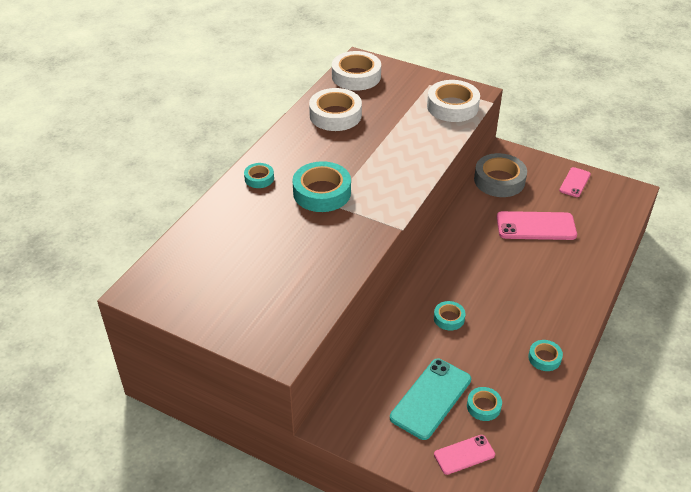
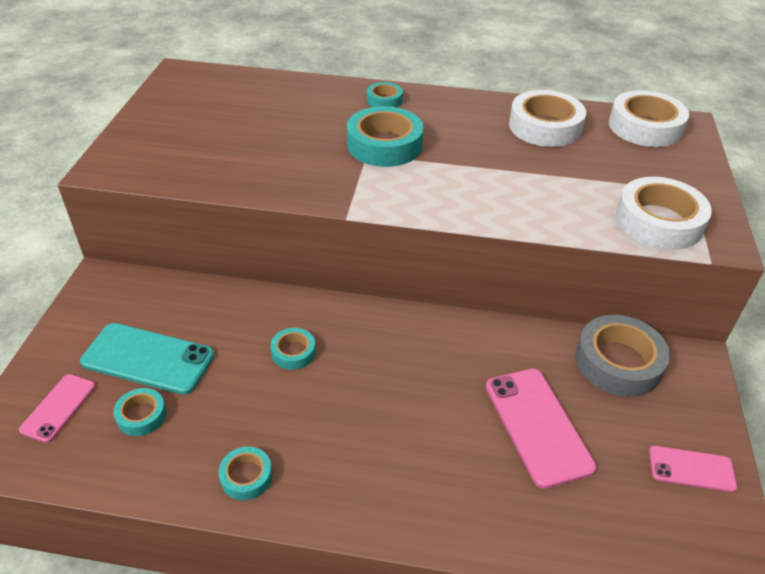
camera: 70 degrees right, 0 degrees up
(464, 454) = (58, 408): pink phone -> pink phone turned 60 degrees clockwise

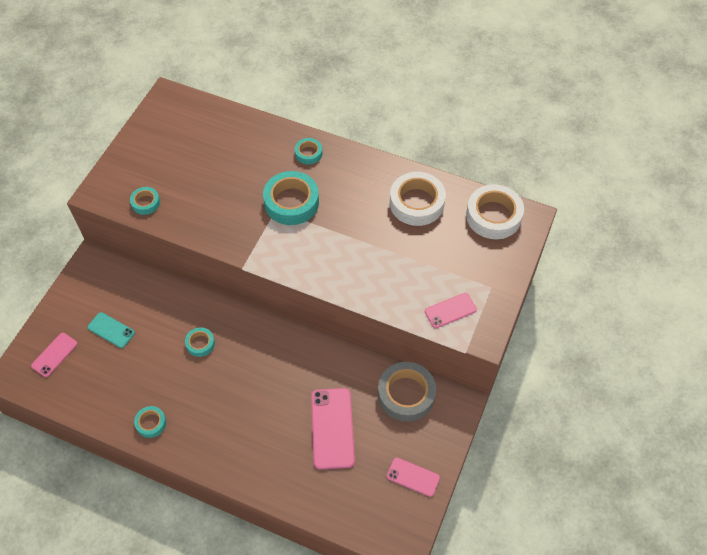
camera: 15 degrees right, 15 degrees up
(141, 415) = (100, 370): turquoise tape -> turquoise tape (146, 203)
(148, 358) = (111, 330): turquoise phone -> turquoise phone, size x0.59
(658, 221) = (450, 310): white tape -> pink phone

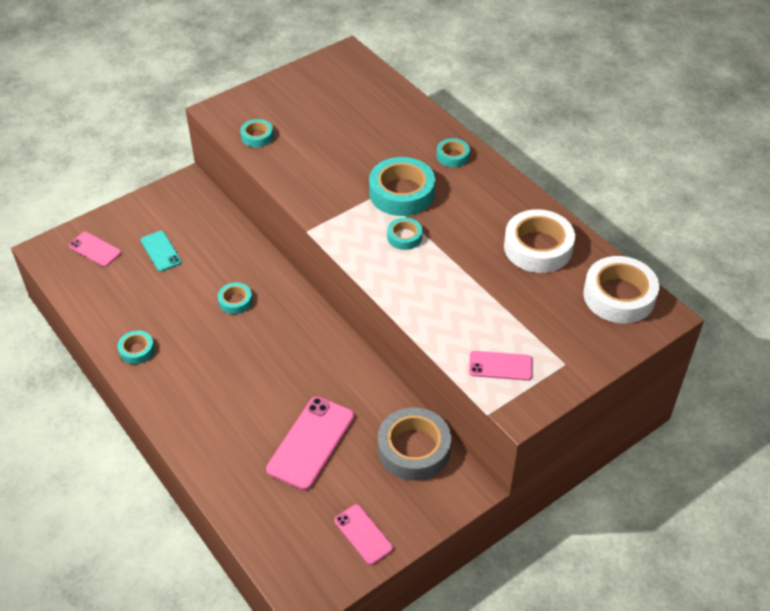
camera: 30 degrees right, 10 degrees down
(54, 355) = (95, 249): pink phone -> pink phone turned 60 degrees clockwise
(318, 239) = (404, 237): none -> turquoise tape

